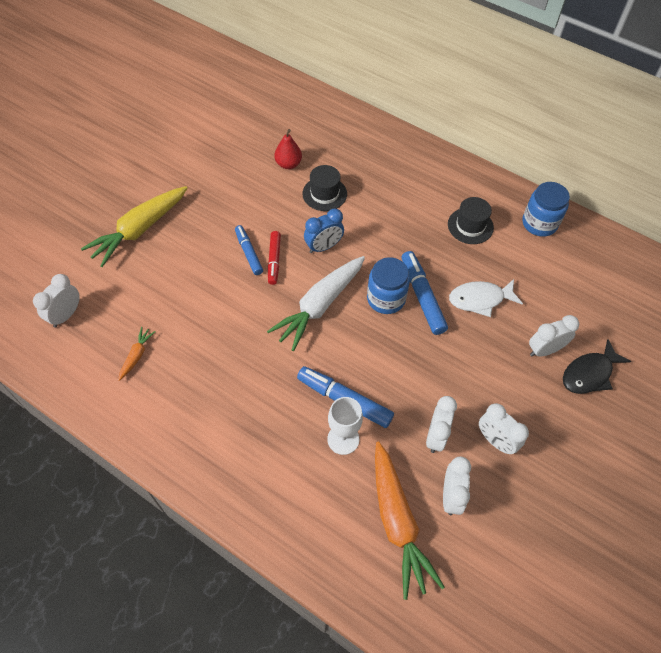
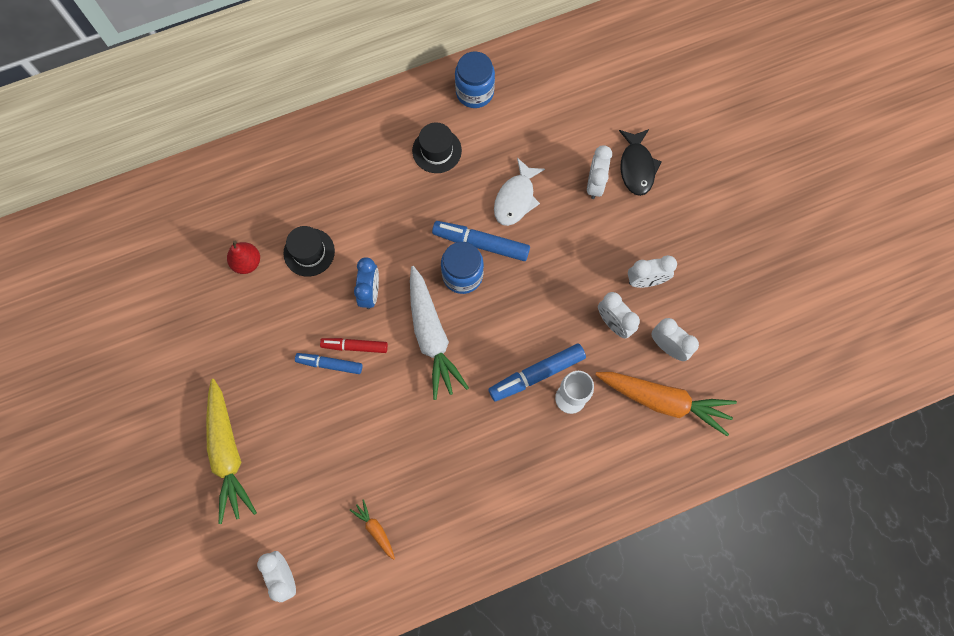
camera: 55 degrees left, 15 degrees up
(274, 260) = (354, 346): red marker -> red marker turned 150 degrees clockwise

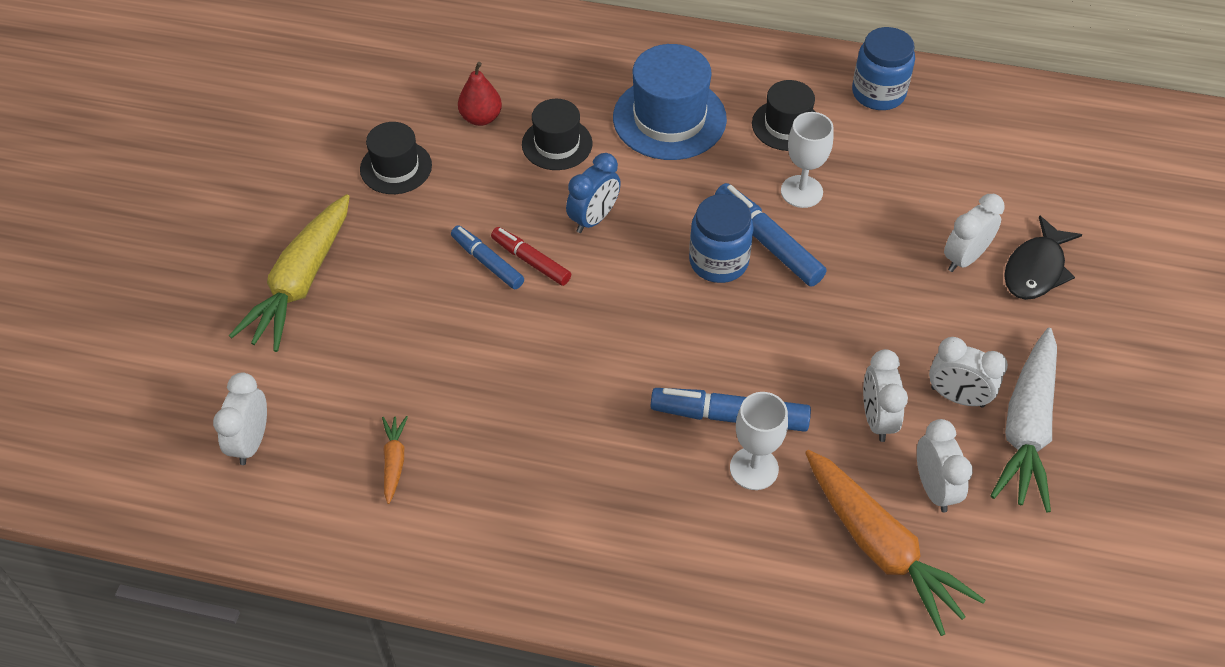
camera: 35 degrees right, 20 degrees down
(221, 334) = (396, 167): none -> black hat
(364, 189) = (669, 118): none -> blue hat
(431, 336) = (630, 301): white carrot -> white carrot (1026, 428)
(477, 195) = (801, 191): none -> white goblet
(516, 198) = (848, 220): white fish -> none

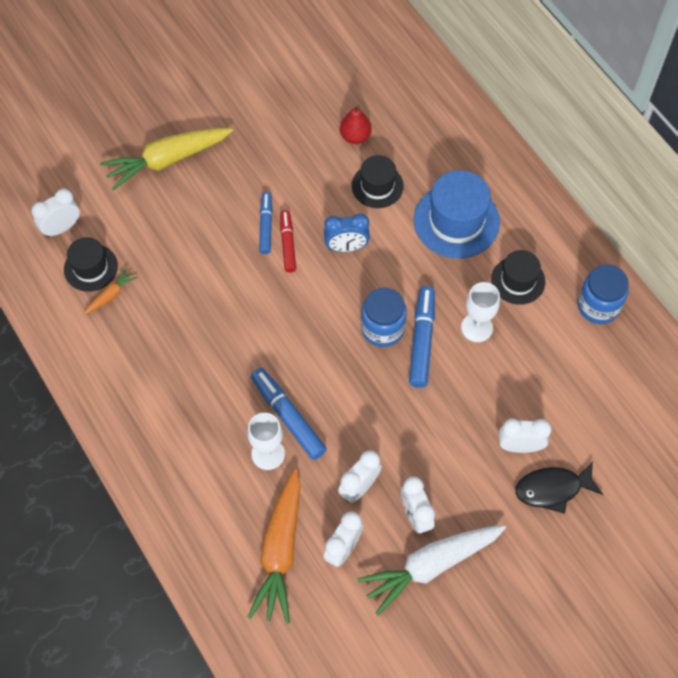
camera: 45 degrees right, 10 degrees up
(396, 167) = (280, 131): black hat -> black hat (90, 268)

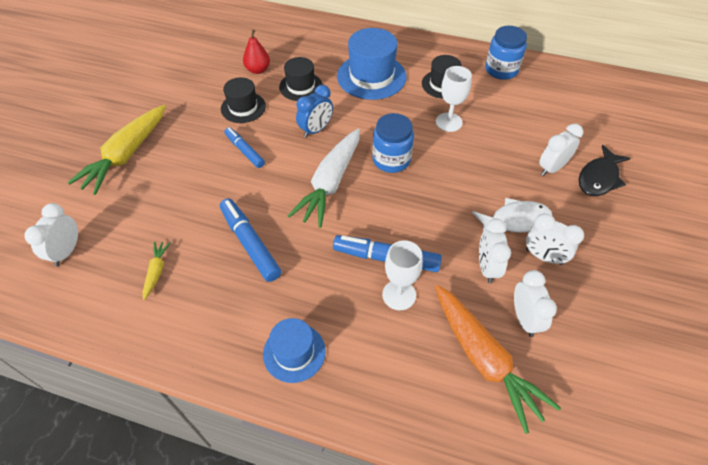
camera: 40 degrees left, 10 degrees down
(90, 268) = (120, 264): black hat -> black hat (243, 107)
(111, 295) = (156, 271): orange carrot -> yellow carrot
(154, 437) = (294, 352): none -> blue hat
(288, 244) = (272, 152): red marker -> none
(422, 340) = (424, 150): blue marker -> blue marker (250, 243)
(428, 467) = (515, 220): none -> white fish
(431, 566) = (591, 281): white carrot -> white carrot (330, 183)

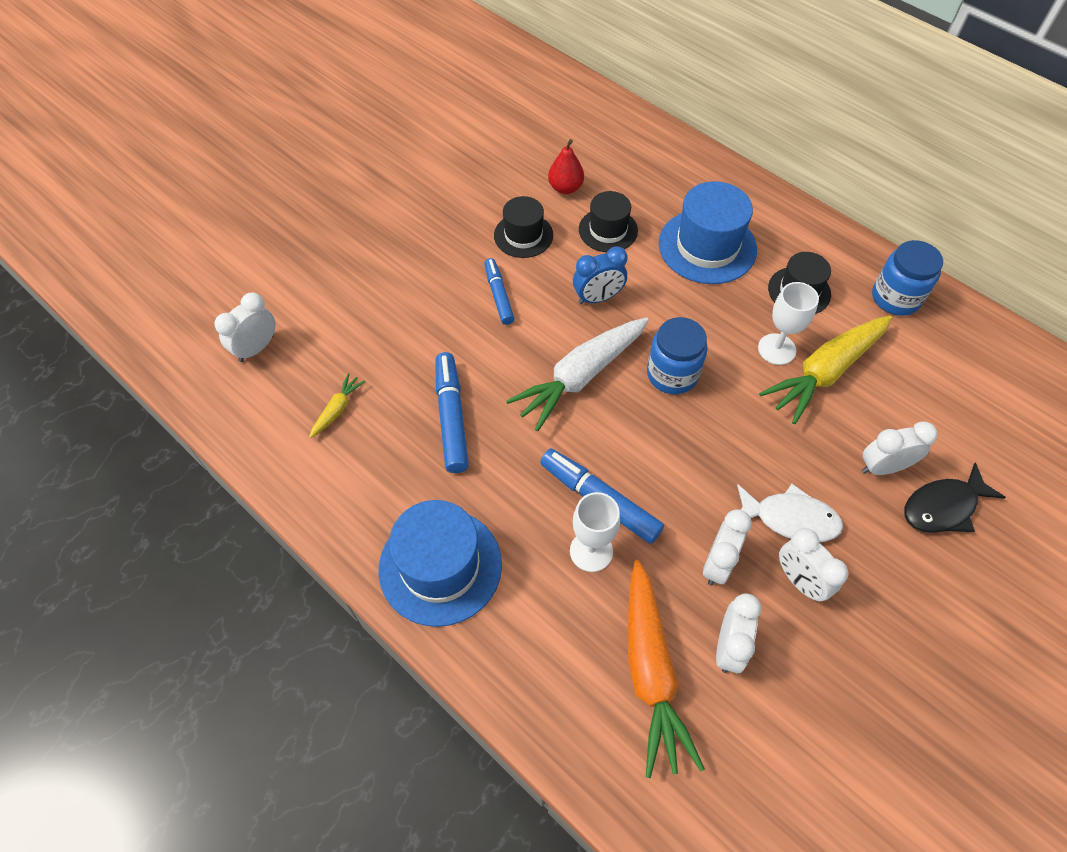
camera: 25 degrees right, 5 degrees up
(126, 155) = (364, 252): yellow carrot -> yellow carrot (825, 372)
(294, 352) = (440, 566): blue hat -> blue hat, size x1.63

